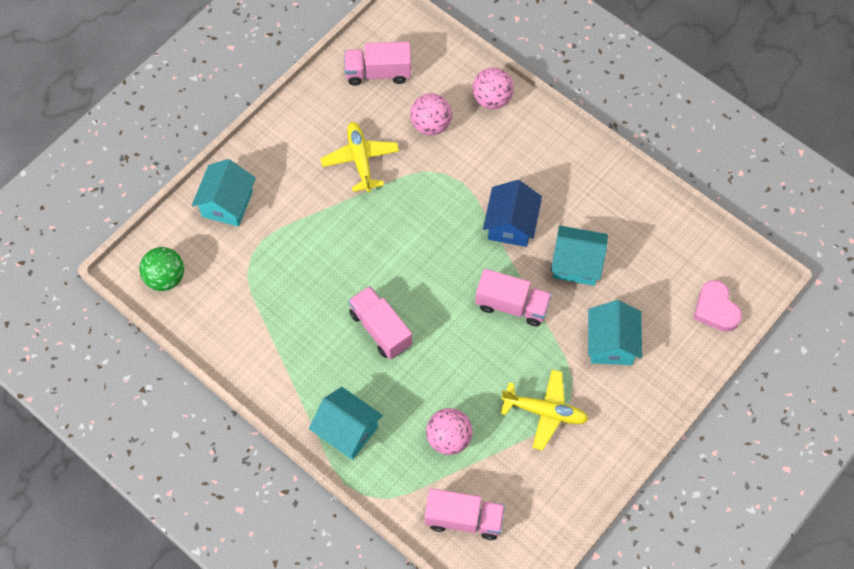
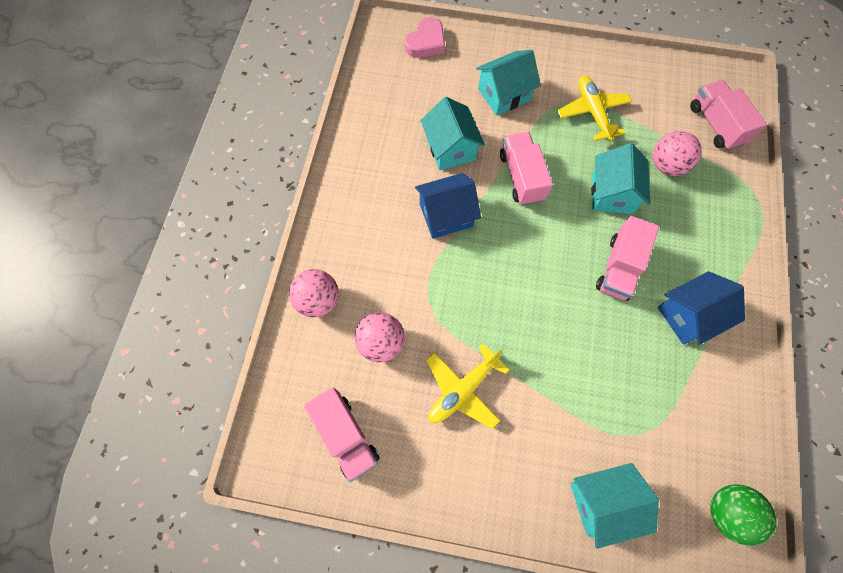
camera: 120 degrees left, 5 degrees up
(308, 354) = (688, 315): none -> blue house
(347, 431) = (723, 243): turquoise house -> turquoise house (612, 193)

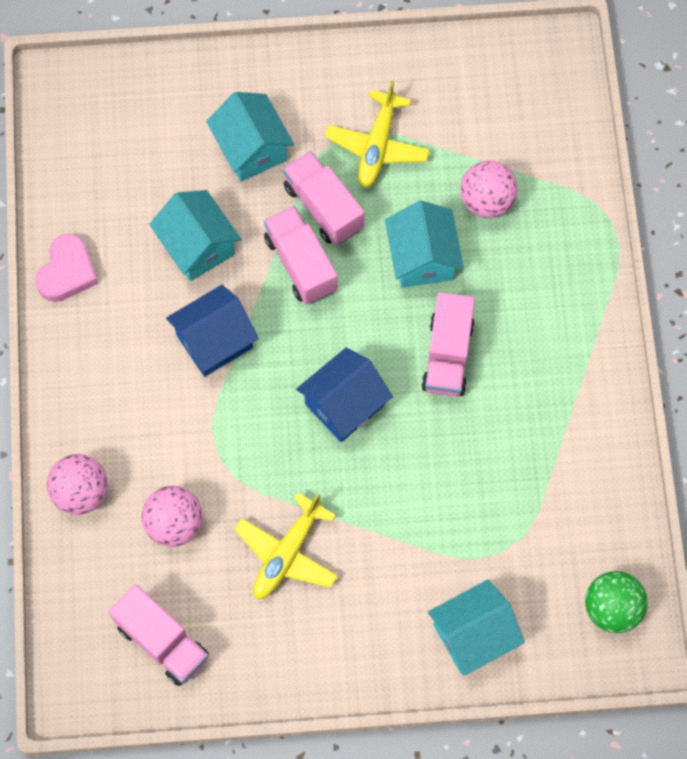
camera: 15 degrees left, 0 degrees up
(426, 42) = (124, 93): pink heart -> pink heart (67, 272)
(504, 95) = (251, 149): turquoise house -> turquoise house turned 75 degrees counterclockwise
(592, 112) = (377, 146): yellow plane -> yellow plane turned 135 degrees counterclockwise
(688, 315) = (541, 395): blue house -> blue house (344, 404)
(715, 125) = (543, 125): pink truck -> pink truck (323, 207)

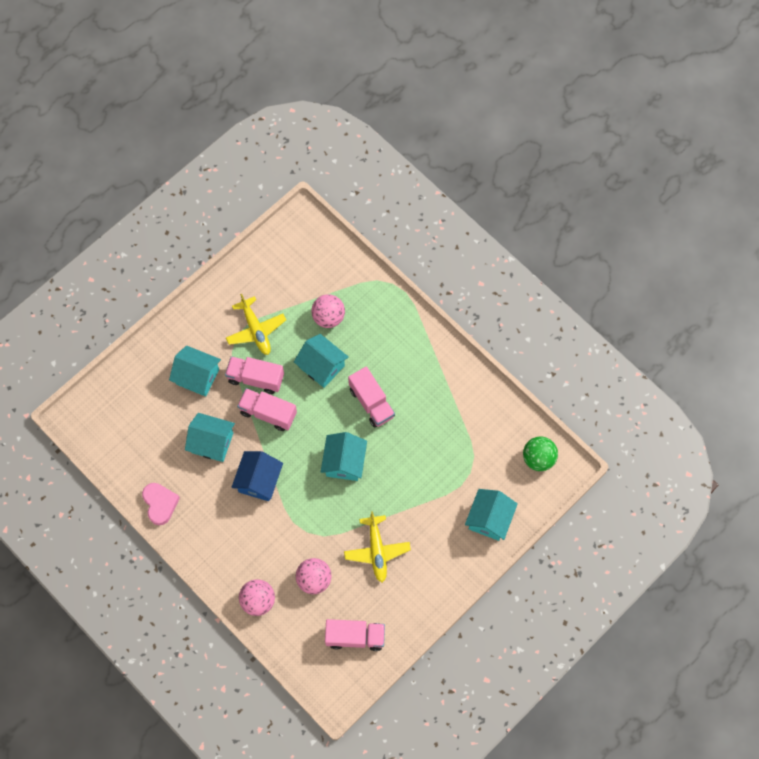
camera: 40 degrees left, 0 degrees up
(344, 404) = (344, 462): blue house -> turquoise house

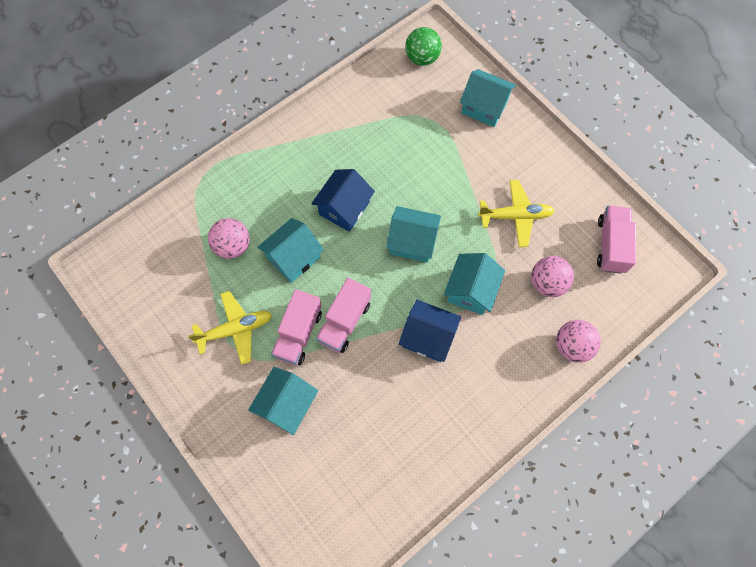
camera: 85 degrees left, 0 degrees up
(160, 504) = (450, 459): pink heart -> none
(212, 443) = (375, 390): turquoise house -> turquoise house (471, 290)
(371, 402) = (344, 208): pink truck -> blue house

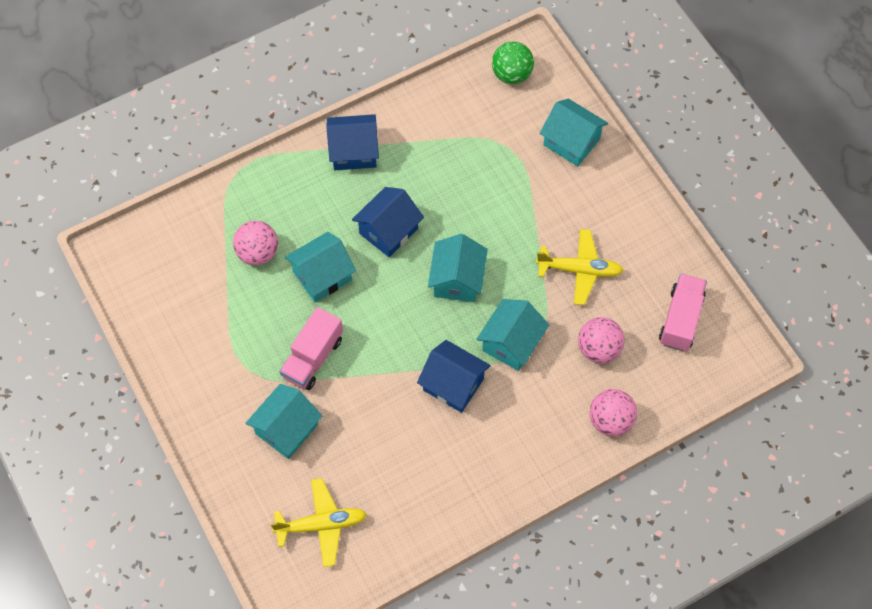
camera: 10 degrees right, 5 degrees down
(235, 330) = (245, 342): yellow plane -> yellow plane (322, 525)
(301, 144) = (354, 152): none -> blue house
(344, 321) = (365, 353): pink truck -> none
(412, 242) = (457, 280): turquoise house -> turquoise house turned 75 degrees clockwise

